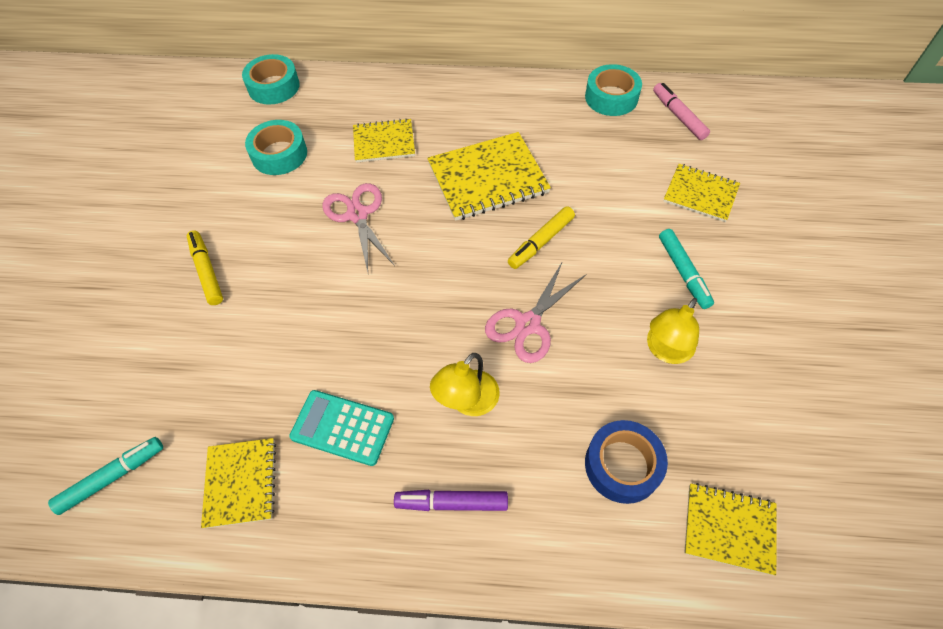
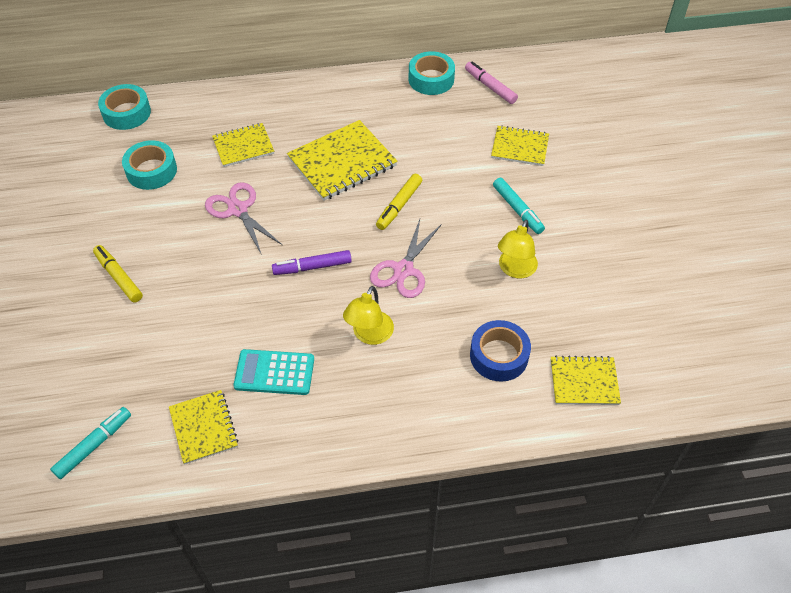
camera: 15 degrees left, 5 degrees down
(451, 503) = (376, 407): purple marker -> purple marker (312, 267)

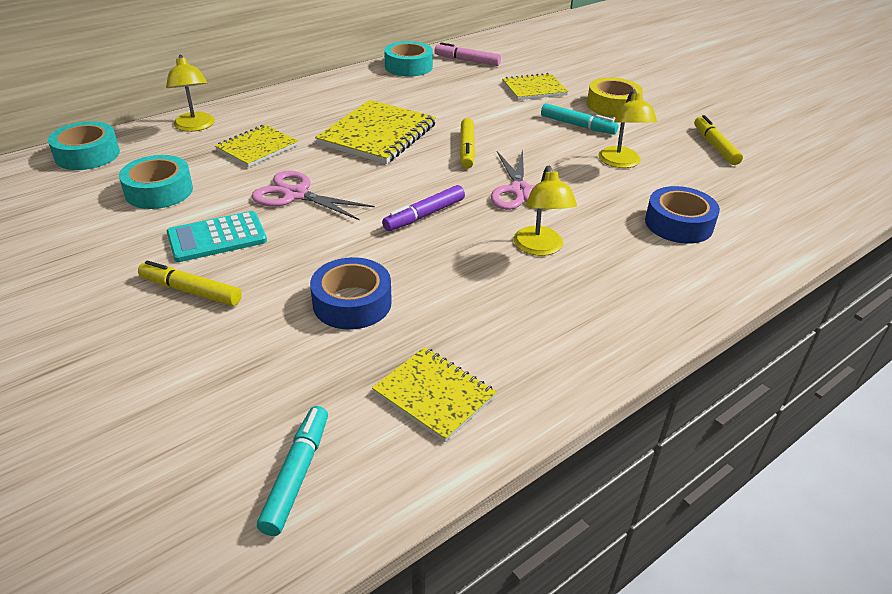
camera: 30 degrees left, 15 degrees down
(207, 330) = (352, 303): none -> blue tape
(214, 105) = (195, 127): none -> yellow lamp
(274, 373) = (470, 313): turquoise calculator -> turquoise calculator (217, 238)
(573, 194) = (612, 105): none -> yellow tape
(584, 382) = (771, 218): yellow notebook -> none
(620, 281) = (715, 146): none -> yellow marker

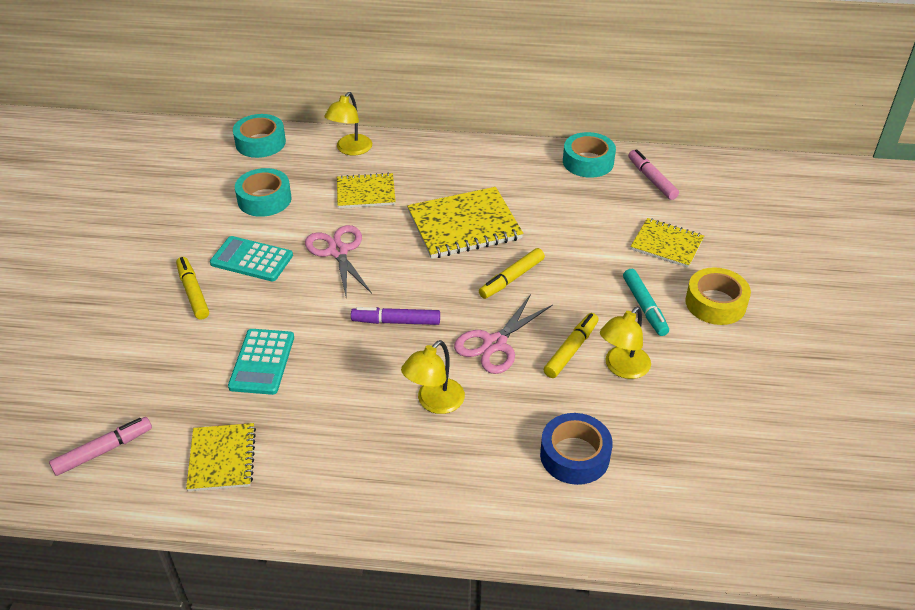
camera: 45 degrees right, 5 degrees up
(296, 474) = (103, 450): turquoise marker -> pink marker
(352, 303) = (262, 362): blue tape -> turquoise calculator
(715, 146) = (744, 405): yellow marker -> yellow marker (571, 350)

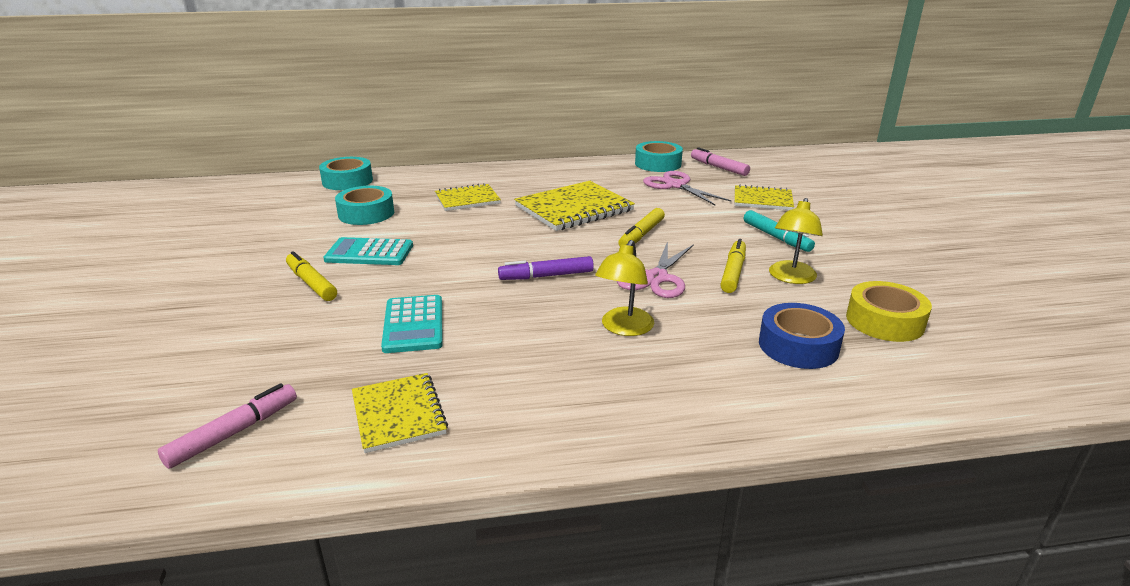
camera: 15 degrees left, 15 degrees down
(338, 251) = (459, 237): pink scissors -> pink scissors (675, 185)
(350, 149) = (439, 177): yellow lamp -> none
(715, 303) = (835, 228): yellow tape -> yellow tape (884, 321)

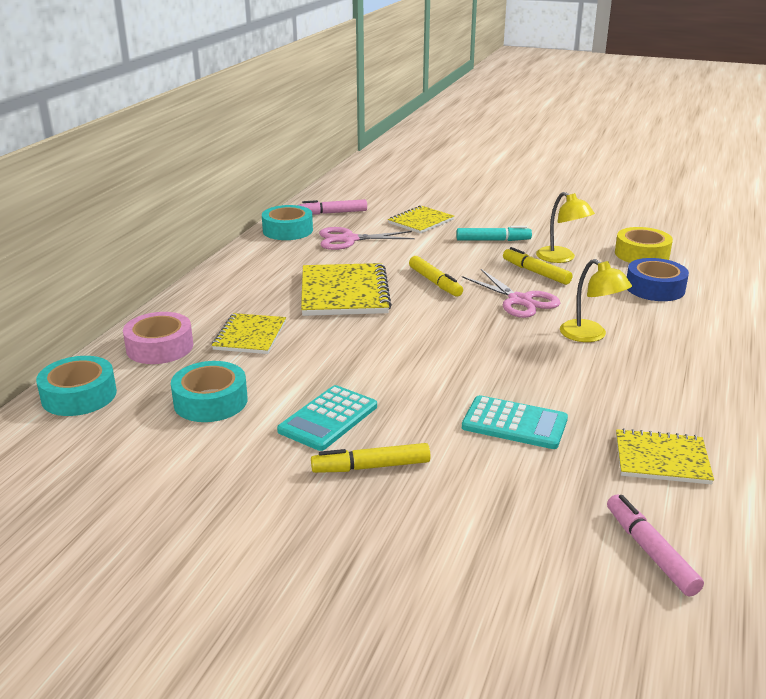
camera: 60 degrees left, 0 degrees up
(425, 181) = (160, 347): none -> pink tape
(546, 276) = (474, 341): purple marker -> none

